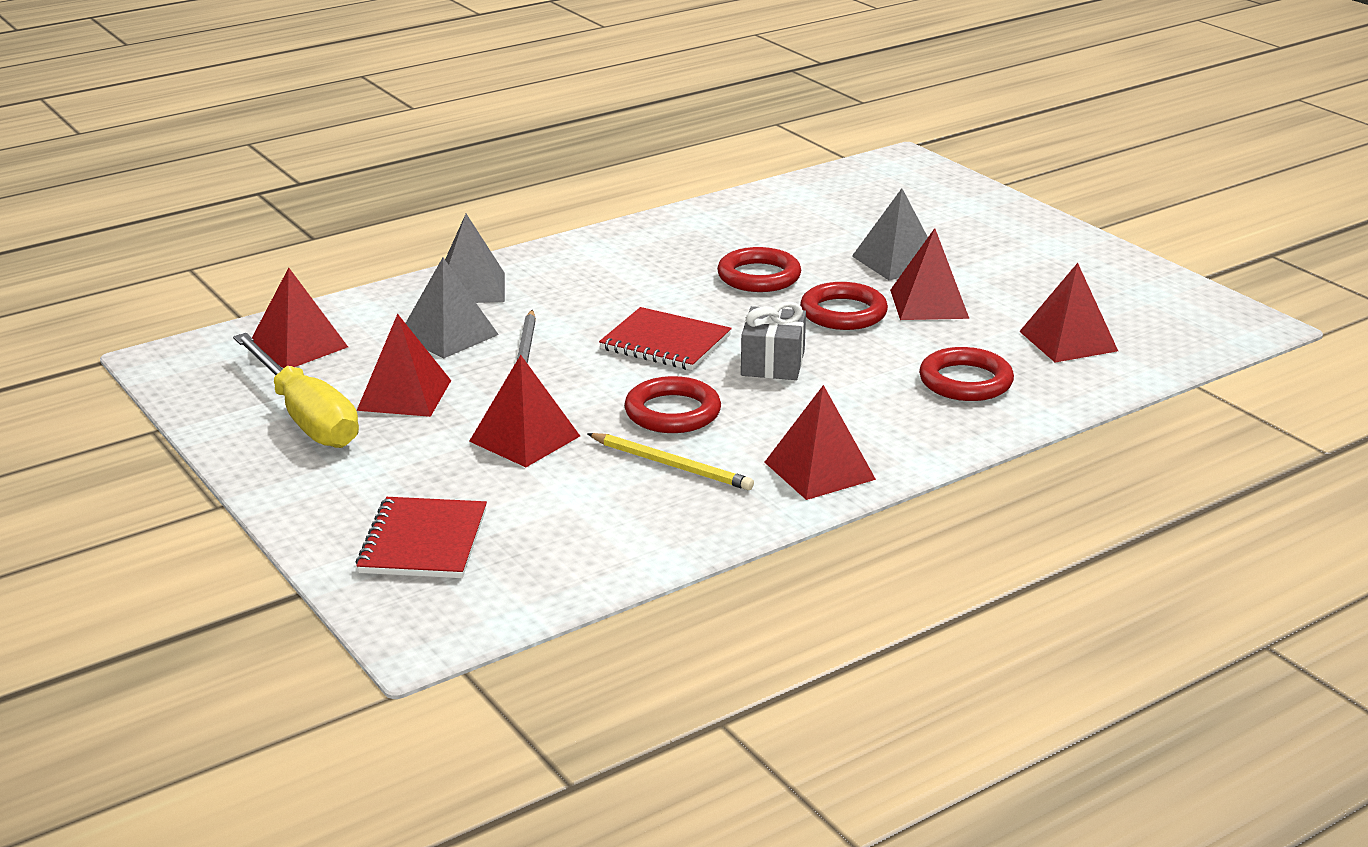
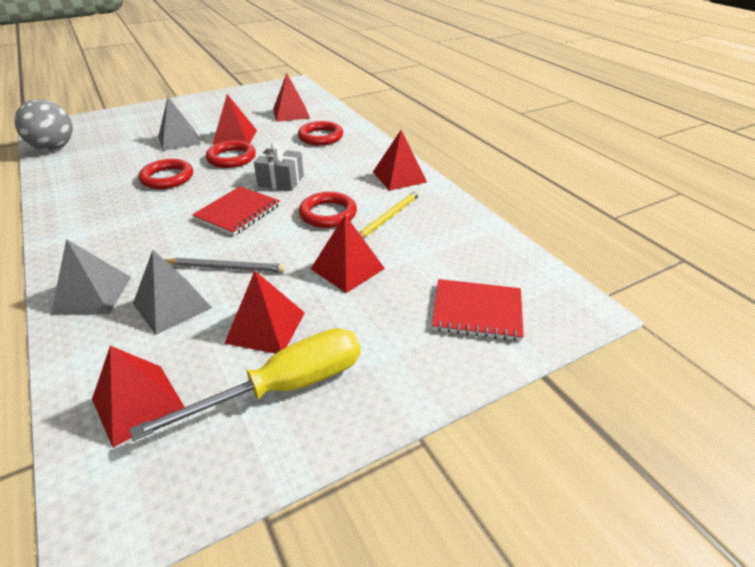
camera: 85 degrees left, 10 degrees up
(832, 182) = (54, 148): none -> grey ball

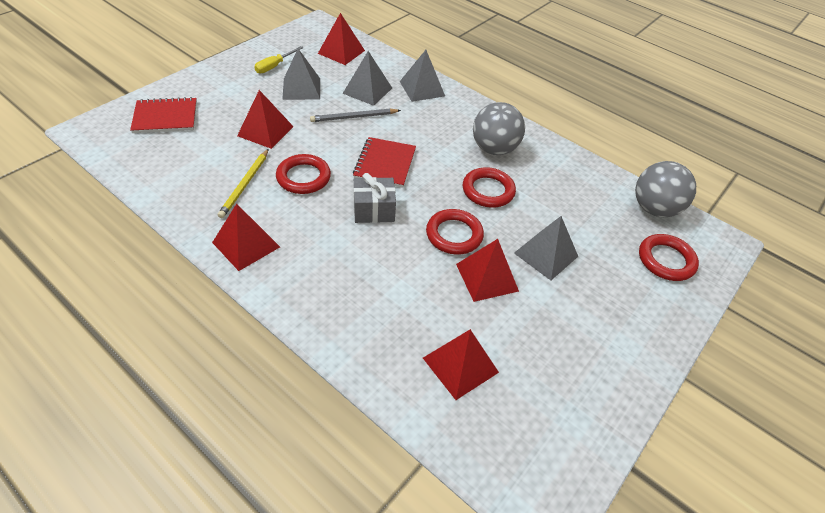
camera: 155 degrees right, 10 degrees up
(112, 207) = (494, 149): none -> grey ball
(266, 327) = (301, 88): red pyramid -> grey pyramid
(284, 387) = (274, 66): yellow screwdriver -> yellow screwdriver, size x0.53
(320, 137) = (377, 306): red ring -> red ring (666, 260)

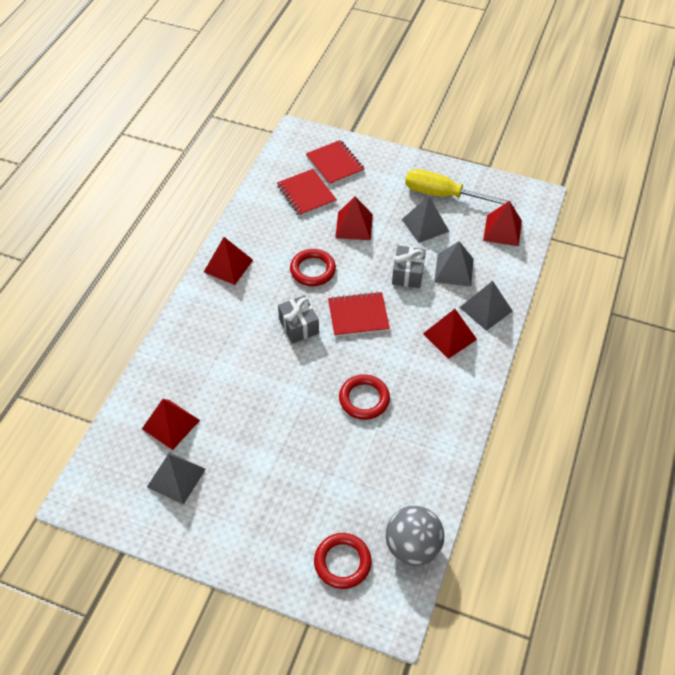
camera: 75 degrees right, 5 degrees up
(189, 150) = (306, 194): none -> red notebook
(245, 185) = (286, 240): yellow pencil -> none
(274, 66) = (445, 195): yellow screwdriver -> yellow screwdriver, size x1.90
(354, 117) = (408, 274): grey pencil -> grey gift
(454, 235) = (297, 387): red ring -> none
(487, 277) = (260, 422): red pyramid -> red pyramid (449, 336)
(494, 149) = (426, 390): grey ball -> none
(546, 254) = (305, 460): grey pyramid -> grey pyramid (176, 478)

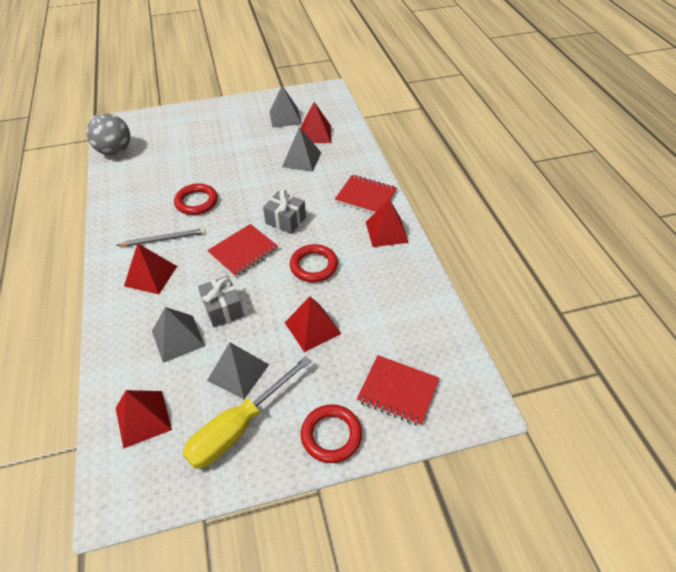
camera: 145 degrees right, 5 degrees down
(306, 194) = (391, 334): red notebook -> red notebook (366, 196)
(342, 562) = (155, 129): red ring -> red ring (331, 435)
(419, 369) = (164, 239): none -> grey pencil
(445, 195) = (238, 427): yellow screwdriver -> yellow screwdriver turned 150 degrees clockwise
(486, 309) = (126, 316): grey pyramid -> grey pyramid (301, 159)

